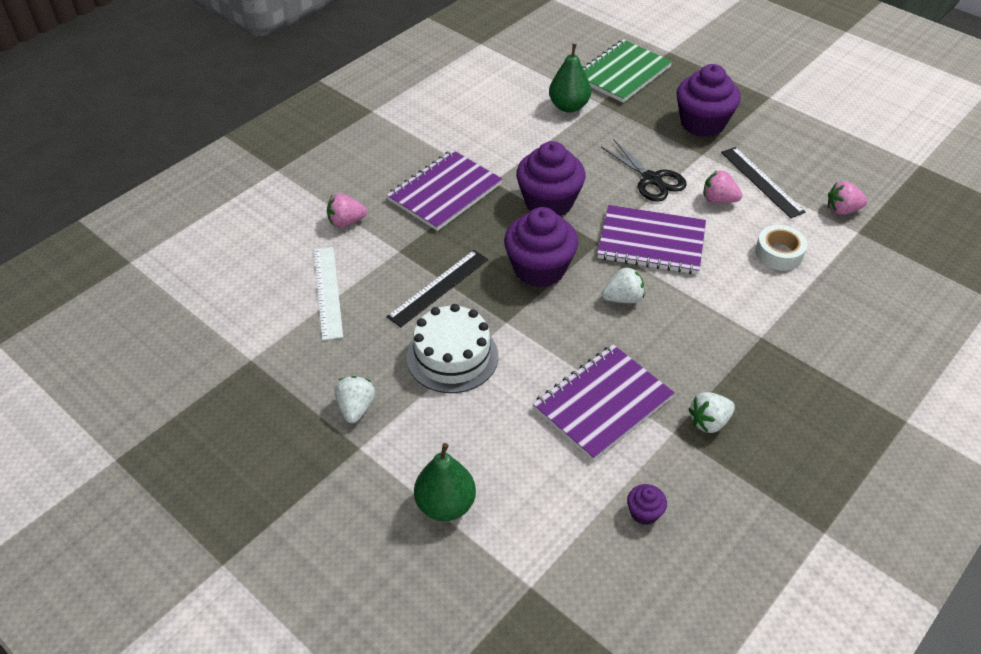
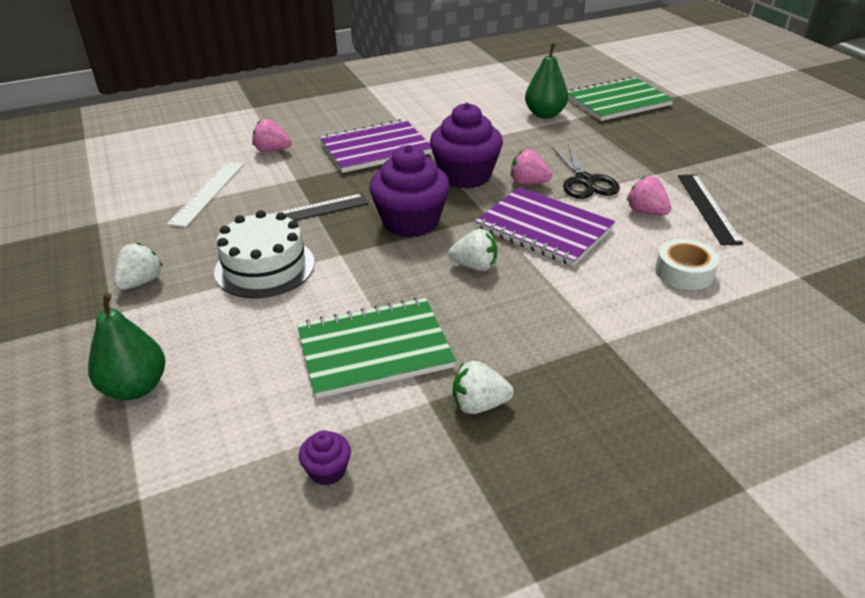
camera: 25 degrees right, 10 degrees down
(602, 403) = (374, 349): purple notebook -> green notebook
(702, 123) = (674, 151): purple cupcake -> none
(842, 210) = (792, 252): pink strawberry -> pink strawberry (528, 183)

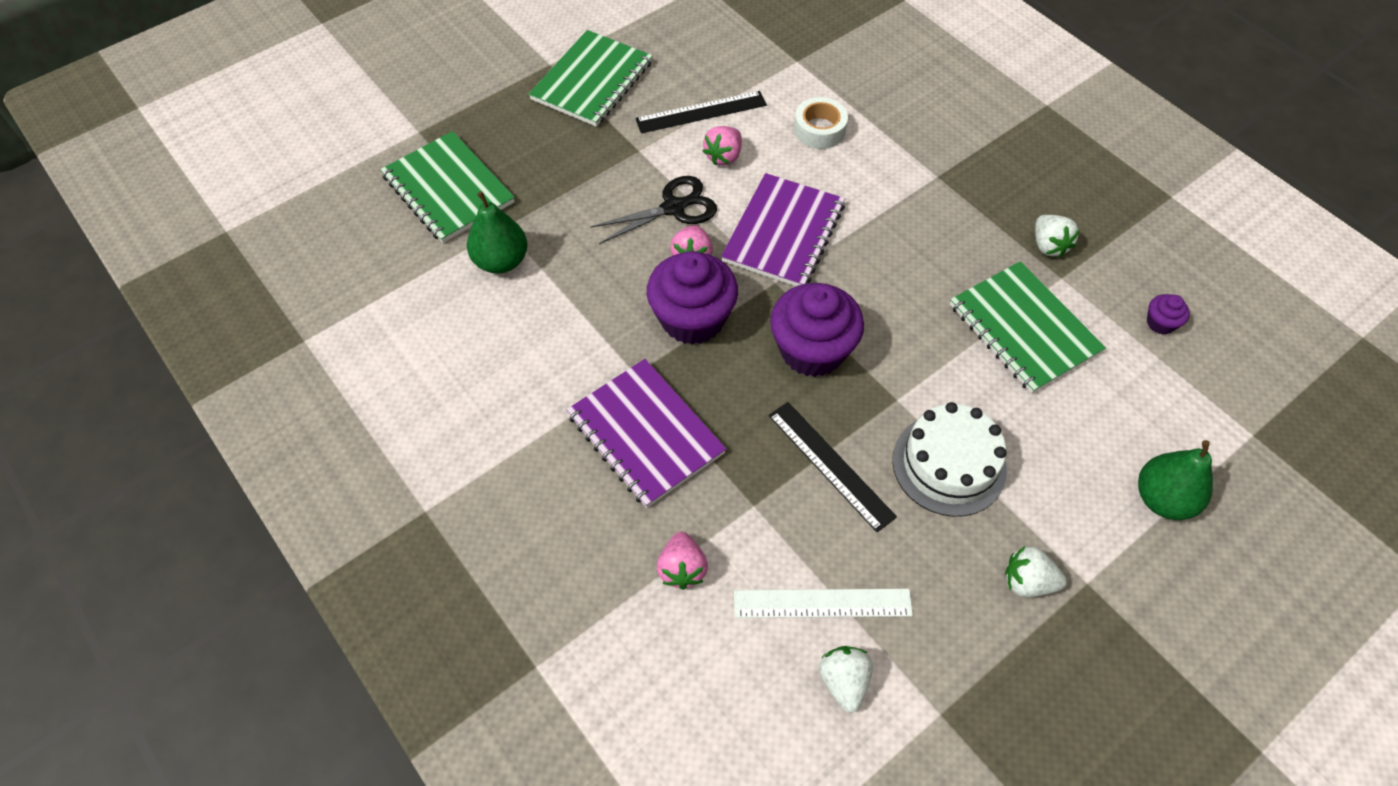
camera: 105 degrees left, 20 degrees up
(474, 266) = (871, 278): white strawberry -> white strawberry (843, 681)
(746, 161) = (592, 81): none -> green notebook

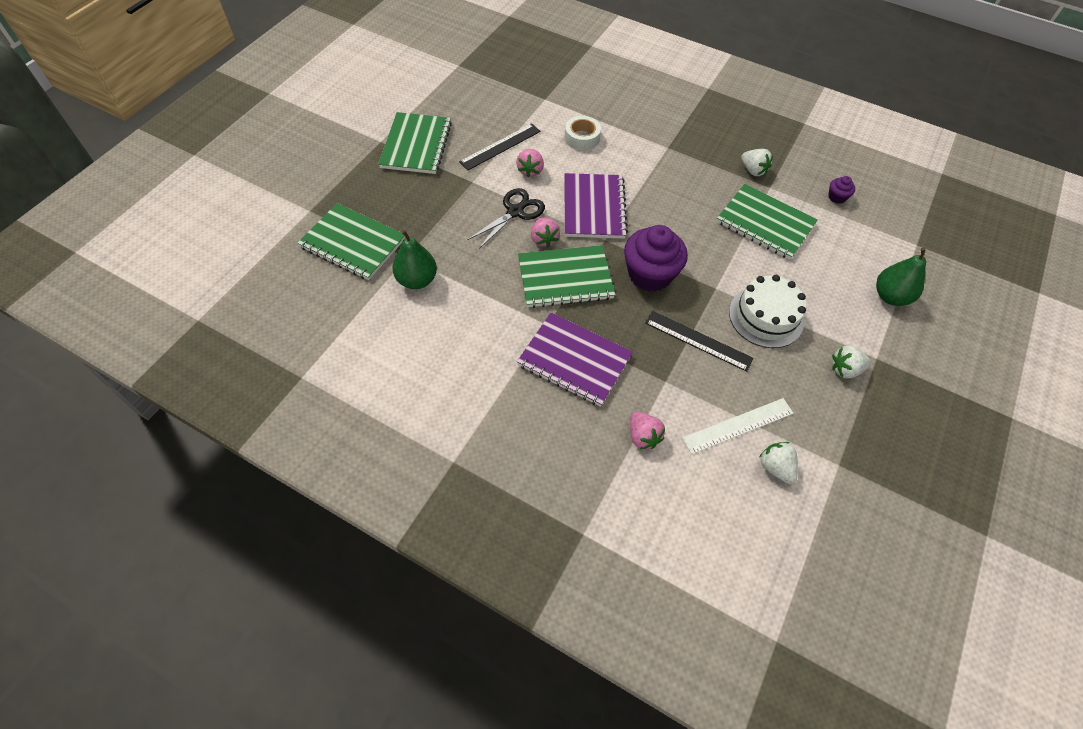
camera: 25 degrees left, 0 degrees up
(692, 319) = (565, 278): purple cupcake -> green notebook

